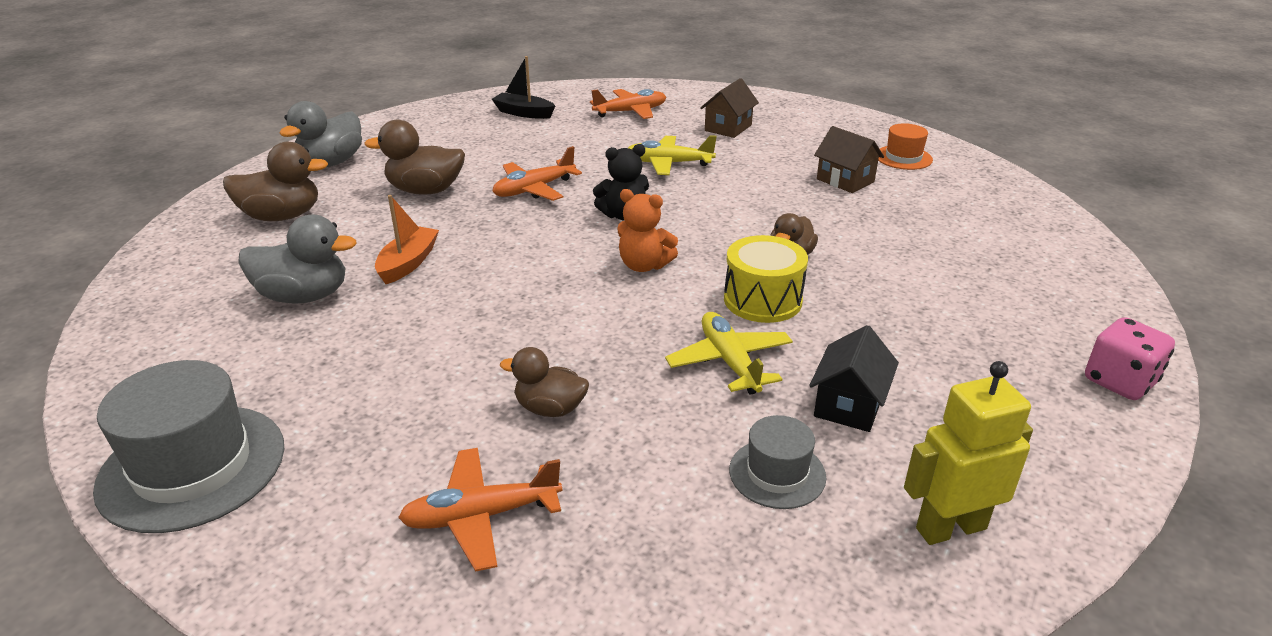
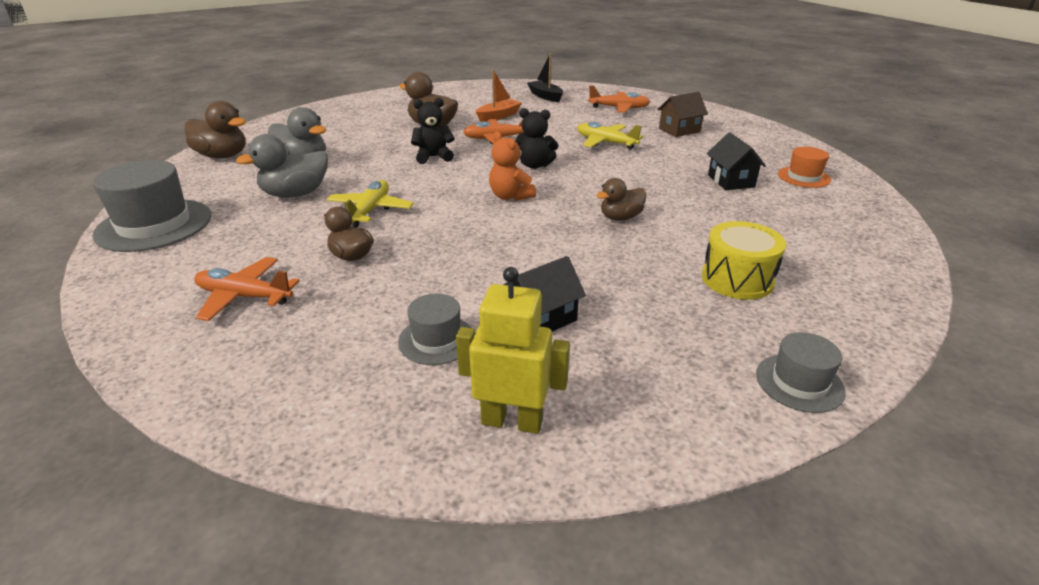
camera: 30 degrees right, 0 degrees up
(282, 216) = (341, 122): brown duck -> brown duck (222, 156)
(331, 163) = (400, 101): grey duck -> grey duck (295, 194)
(408, 263) = (374, 160): orange boat -> orange boat (498, 116)
(484, 237) = (433, 157): none -> black teddy bear
(729, 362) = (492, 266): yellow plane -> yellow plane (370, 211)
(762, 300) = (564, 237): yellow drum -> yellow drum (737, 279)
(845, 180) = (731, 181): brown house -> black house
(1119, 382) = (799, 383): pink dice -> grey hat

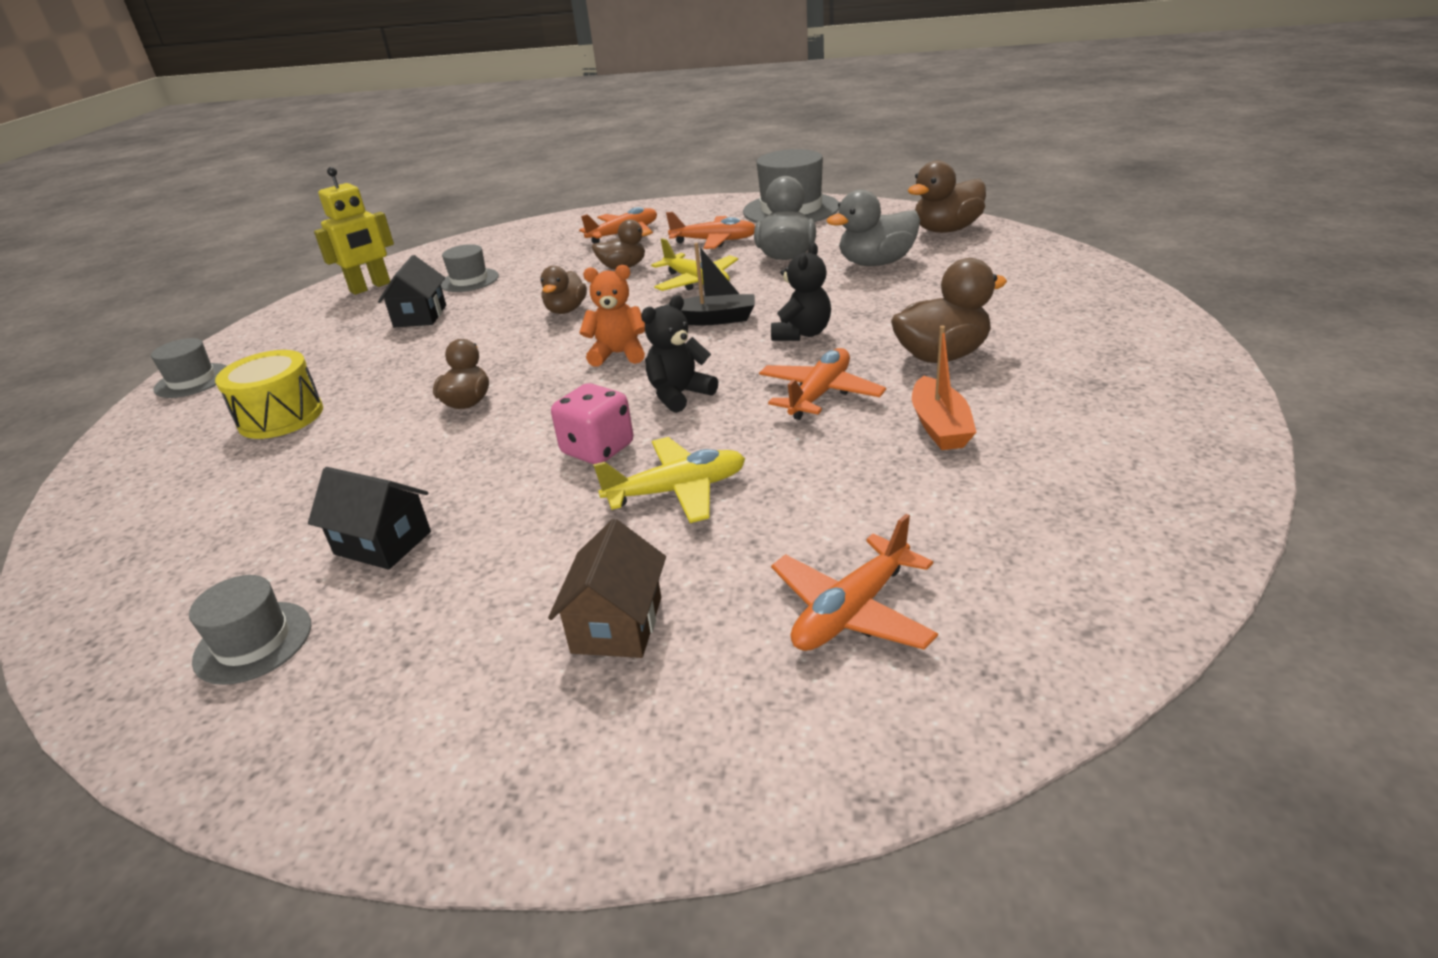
camera: 130 degrees right, 0 degrees up
(262, 234) = (714, 241): none -> orange plane
(463, 244) = (566, 310): none -> brown duck
(545, 96) = (1045, 531): black boat -> black boat (714, 319)
(604, 166) = (598, 449): none -> pink dice
(804, 177) = (253, 642): orange hat -> grey hat

